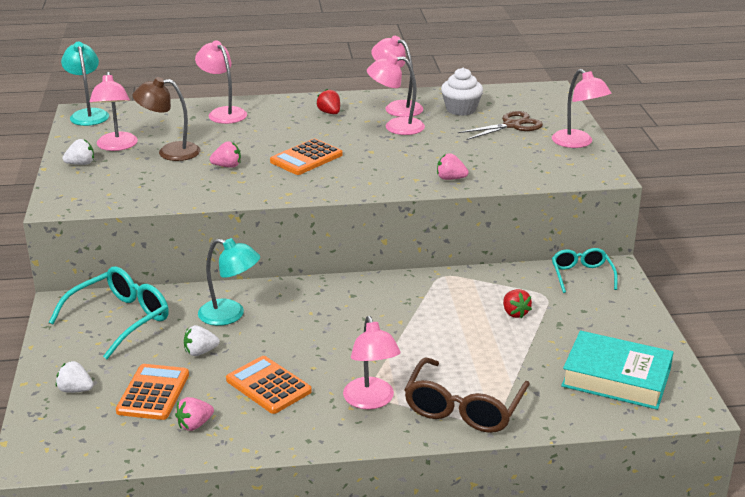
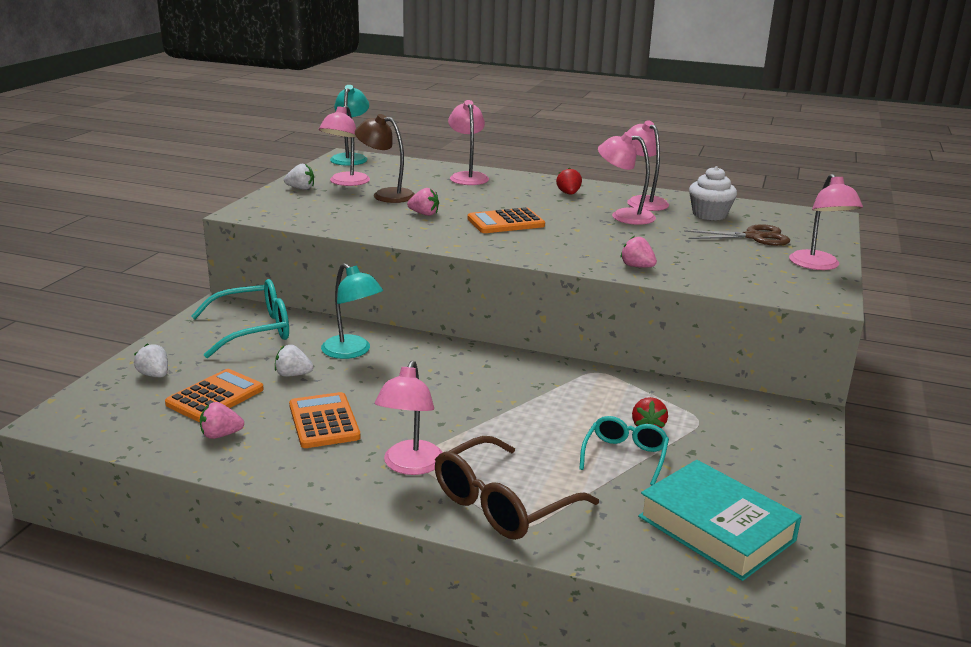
camera: 25 degrees right, 5 degrees down
(582, 276) = (760, 411): turquoise glasses -> turquoise glasses (625, 456)

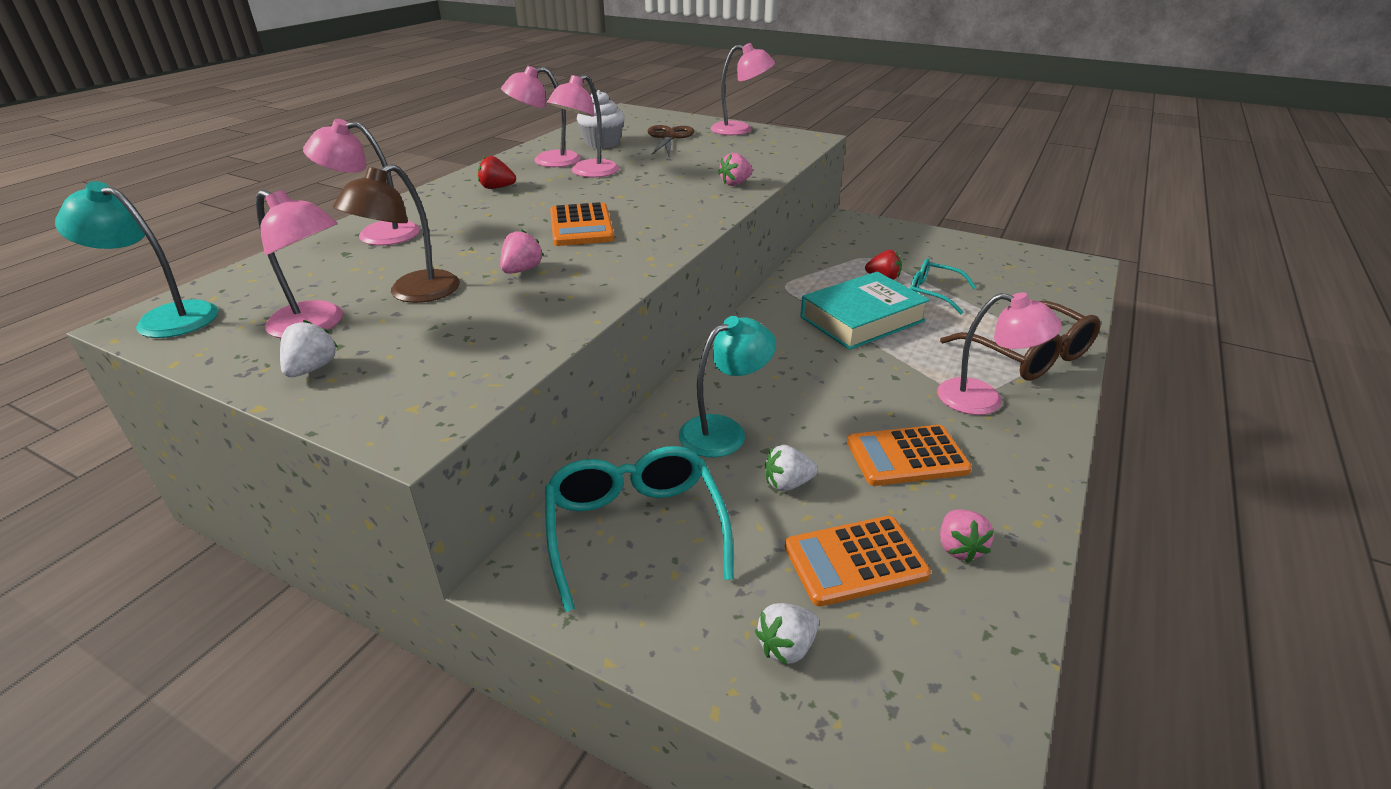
camera: 80 degrees left, 10 degrees up
(215, 397) = (855, 561): orange calculator -> orange calculator turned 60 degrees counterclockwise
(293, 375) = (787, 483): white strawberry -> white strawberry turned 60 degrees clockwise
(716, 528) = (1020, 275): turquoise book -> turquoise book (862, 319)

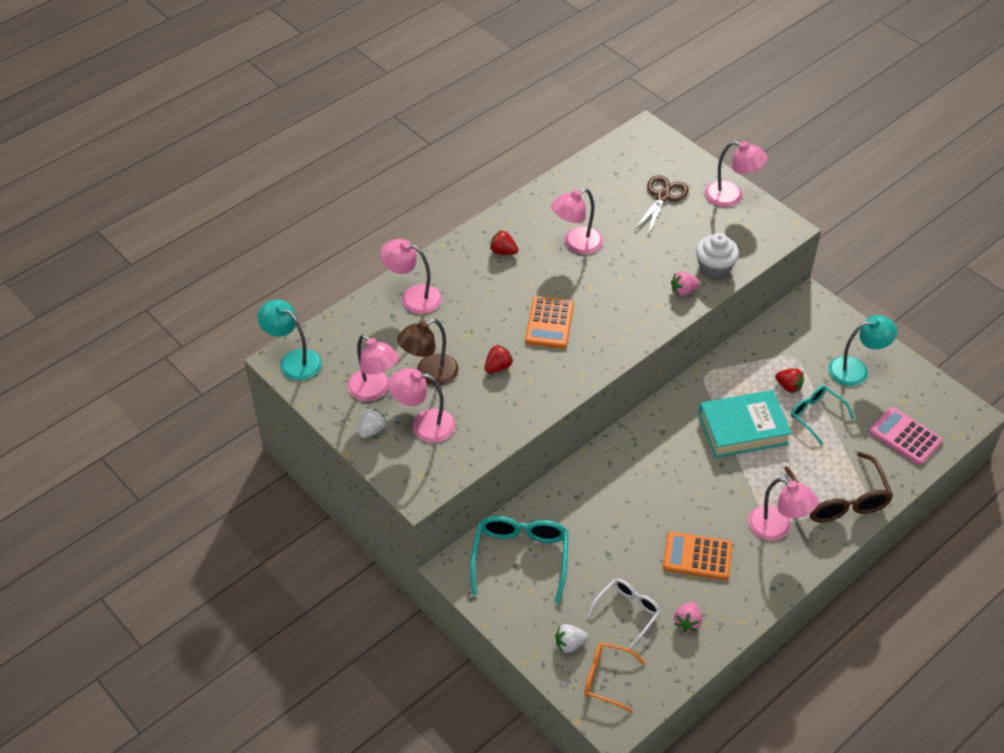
camera: 20 degrees right, 15 degrees up
(522, 270) = (498, 367): pink strawberry -> red strawberry
(546, 161) = (550, 216): pink lamp -> pink lamp (423, 425)
(602, 143) = (603, 194): white cupcake -> white cupcake (714, 267)
(724, 431) = (597, 504): turquoise lamp -> turquoise lamp (856, 369)
(787, 483) = (616, 554): white strawberry -> none
(855, 561) = (627, 612): orange calculator -> white glasses
(891, 690) = (607, 679): none -> orange glasses
(1041, 291) = (905, 437): none -> pink calculator

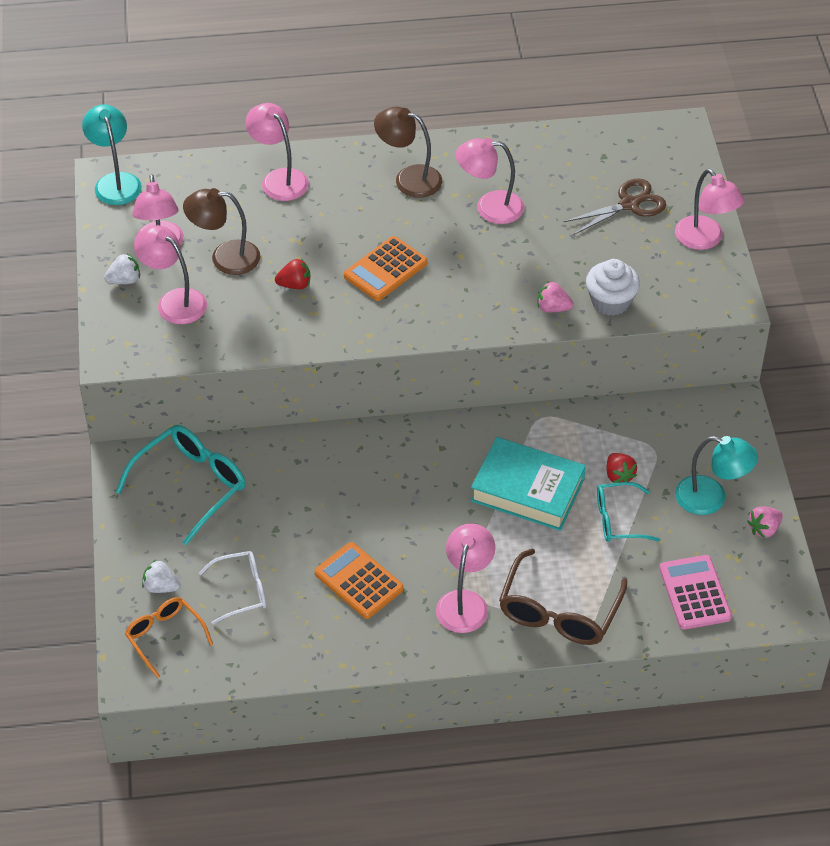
camera: 35 degrees right, 0 degrees up
(503, 251) = (409, 178): red strawberry -> brown lamp
(687, 622) = (289, 633): pink strawberry -> pink strawberry (764, 529)
(777, 528) = (465, 602): pink lamp -> pink lamp turned 150 degrees counterclockwise
(816, 415) = (619, 520): turquoise glasses -> turquoise glasses turned 90 degrees counterclockwise

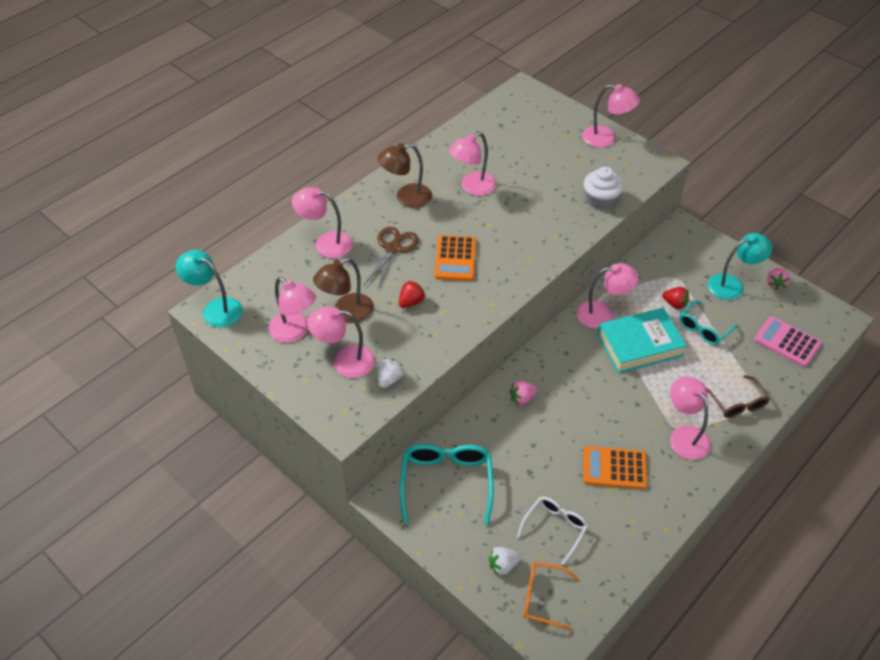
camera: 40 degrees left, 0 degrees up
(124, 280) = (295, 369): white strawberry -> white strawberry (390, 379)
(527, 435) = (602, 314): none -> pink lamp
(553, 308) = (575, 222): pink strawberry -> pink strawberry (522, 398)
(559, 611) = (737, 403): brown glasses -> brown glasses, size x0.62
(629, 204) = (545, 142): brown scissors -> brown scissors (393, 248)

